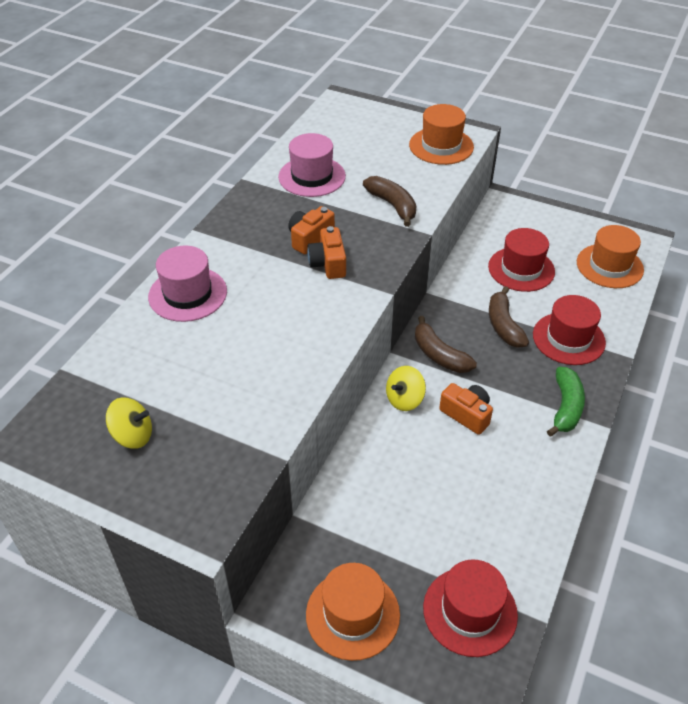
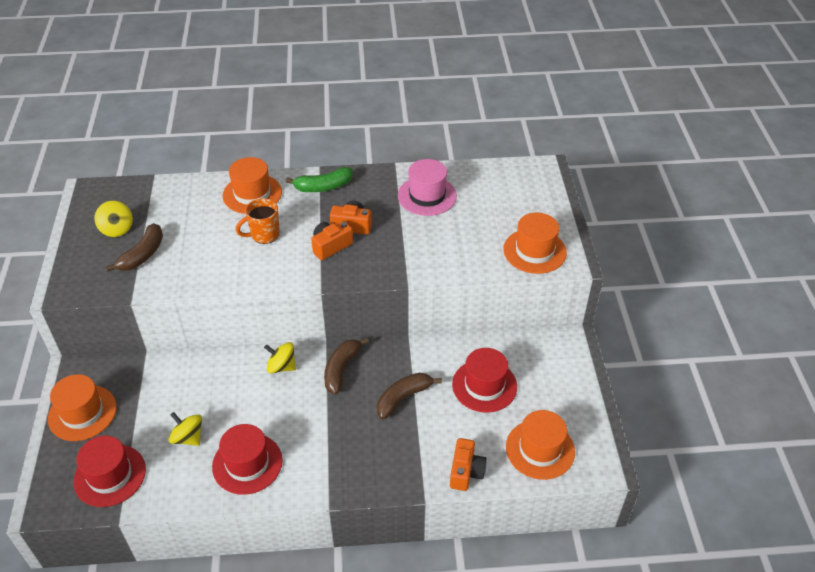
camera: 60 degrees right, 0 degrees up
(188, 294) = (252, 194): pink hat -> orange hat
(266, 306) = (264, 235): none -> orange mug
(393, 205) = (427, 253): brown banana -> brown banana (142, 255)
(455, 514) = (188, 437): none -> yellow spinning top
(466, 414) = (288, 409): orange camera -> orange camera (466, 471)
(566, 407) = (334, 471): green banana -> green banana (323, 187)
(568, 338) = (418, 448): red hat -> red hat (247, 463)

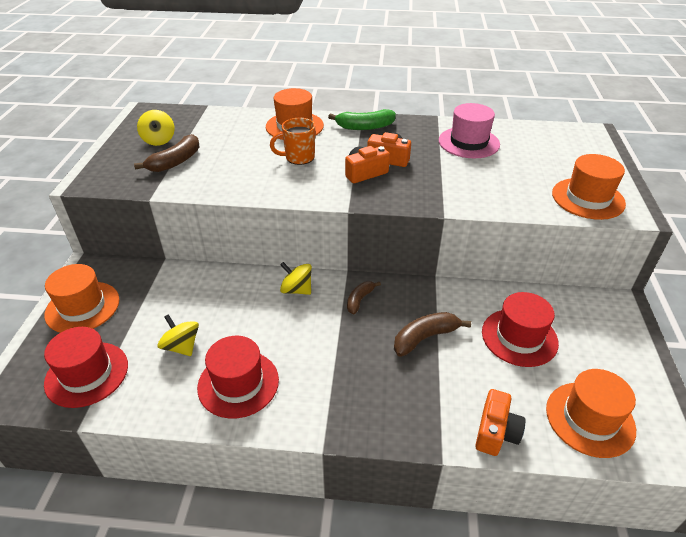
camera: 10 degrees right, 5 degrees down
(341, 369) = (359, 300): brown banana -> brown banana, size x0.64

